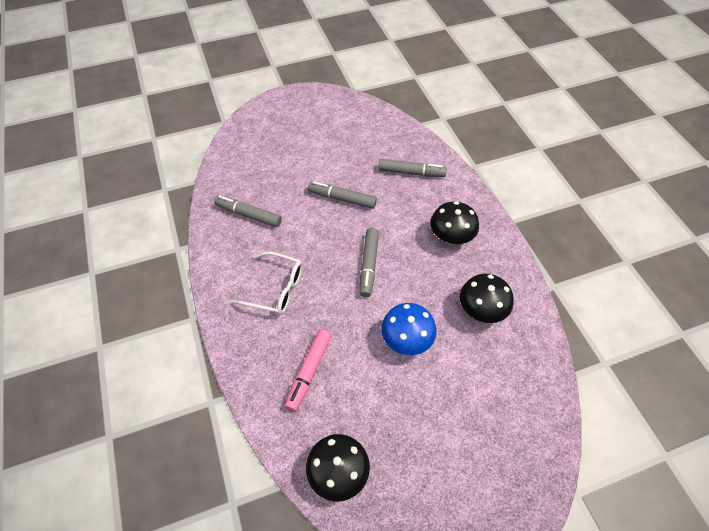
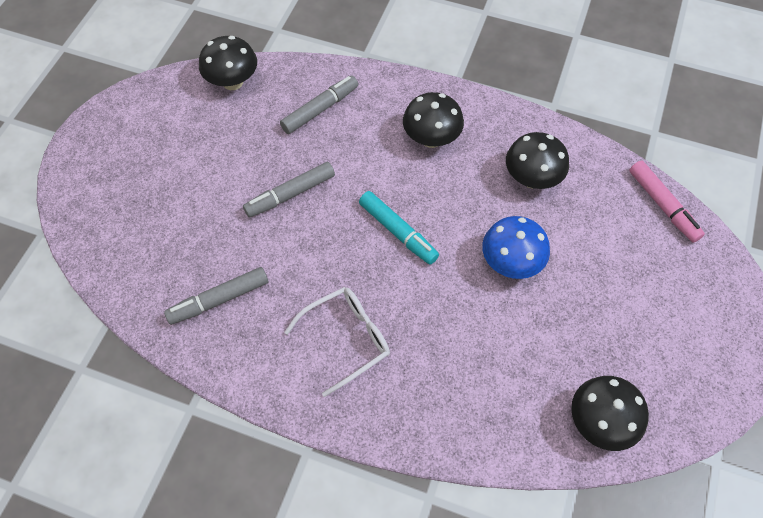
camera: 50 degrees left, 5 degrees up
(309, 371) = (473, 374): pink marker -> pink marker (662, 205)
(369, 265) = (397, 231): grey marker -> turquoise marker
(386, 125) = (233, 82): none -> black mushroom

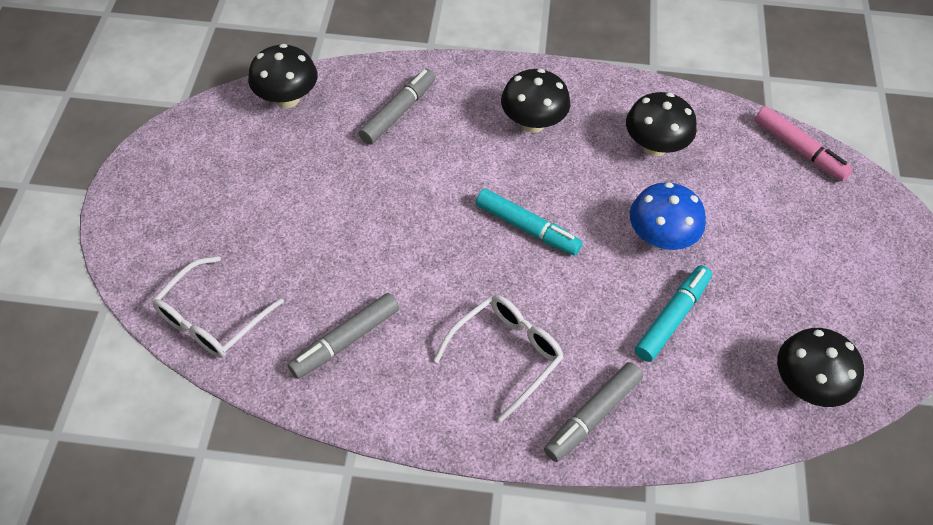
camera: 15 degrees left, 5 degrees down
(119, 260) = (211, 319): none -> white glasses
(291, 194) = (393, 209): grey marker -> grey marker (593, 415)
(498, 336) = (671, 318): none -> turquoise marker

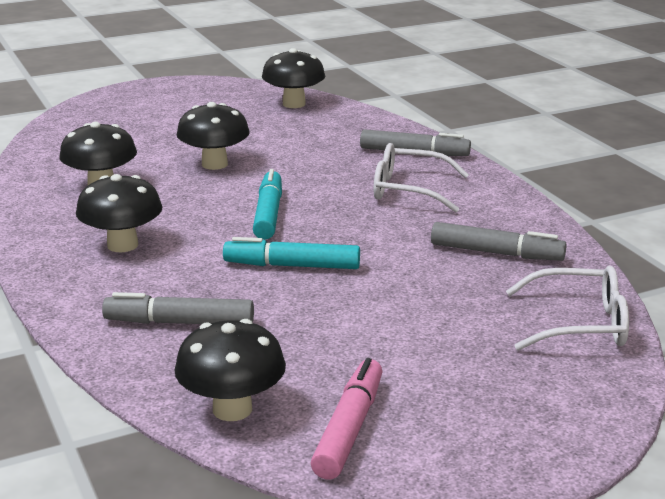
camera: 120 degrees left, 30 degrees down
(660, 238) = (214, 164): blue mushroom -> black mushroom
(671, 318) = (292, 146): turquoise marker -> turquoise marker (292, 266)
(798, 149) = (50, 137): pink marker -> pink marker (349, 429)

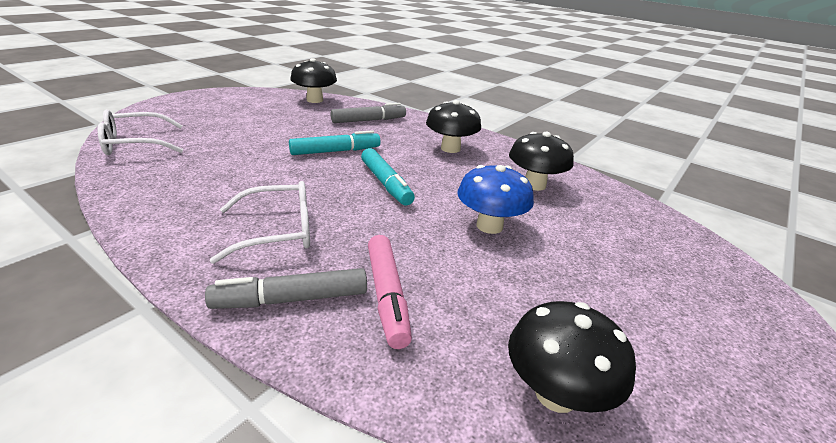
camera: 150 degrees right, 5 degrees up
(214, 164) = (489, 226): black mushroom -> blue mushroom
(349, 429) = (263, 99): pink marker -> pink marker (387, 295)
(495, 253) = (187, 180): grey marker -> none

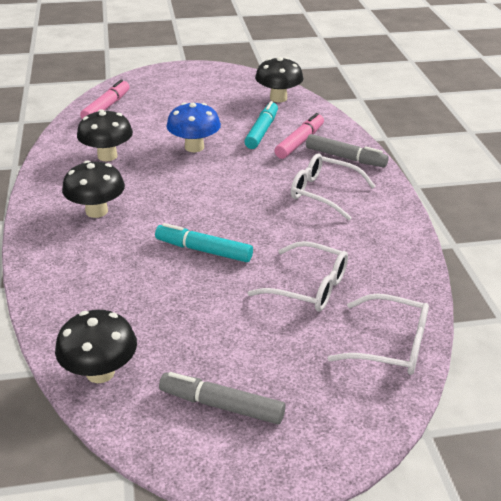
camera: 135 degrees left, 5 degrees up
(225, 155) = (309, 287): none -> white glasses
(368, 120) = (102, 288): grey marker -> grey marker (222, 405)
(386, 183) = (210, 199): turquoise marker -> turquoise marker (261, 131)
(664, 233) = (106, 107): none -> pink marker

